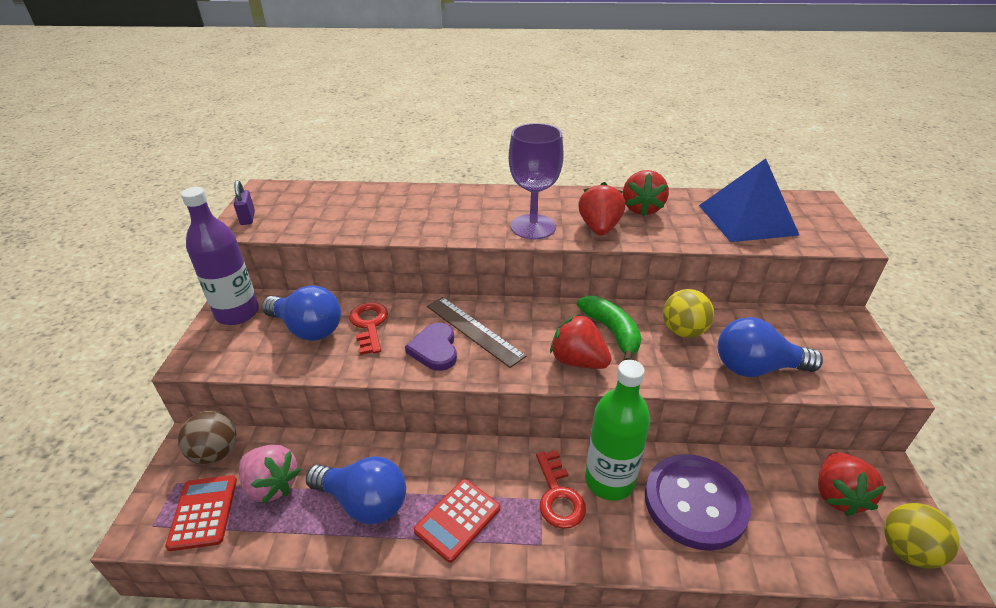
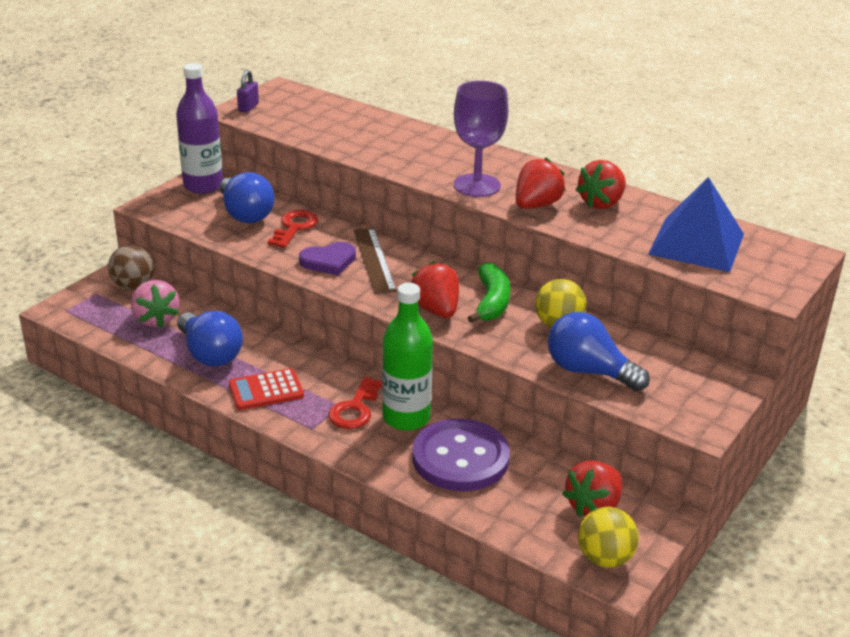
camera: 30 degrees right, 5 degrees down
(203, 512) = (101, 316): red calculator -> none
(435, 349) = (329, 261): purple heart -> purple heart turned 135 degrees counterclockwise

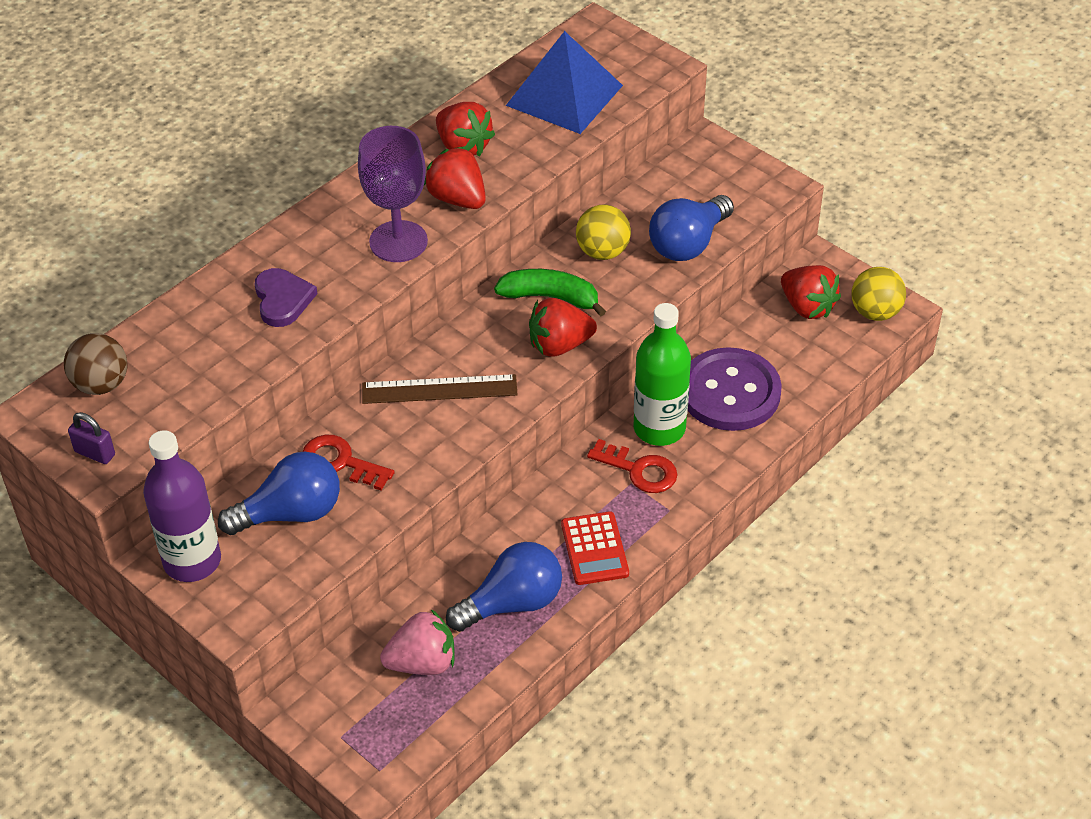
camera: 80 degrees left, 15 degrees up
(133, 286) = (332, 692): brown ball -> brown ball (101, 384)
(329, 261) = (434, 432): purple heart -> purple heart (282, 300)

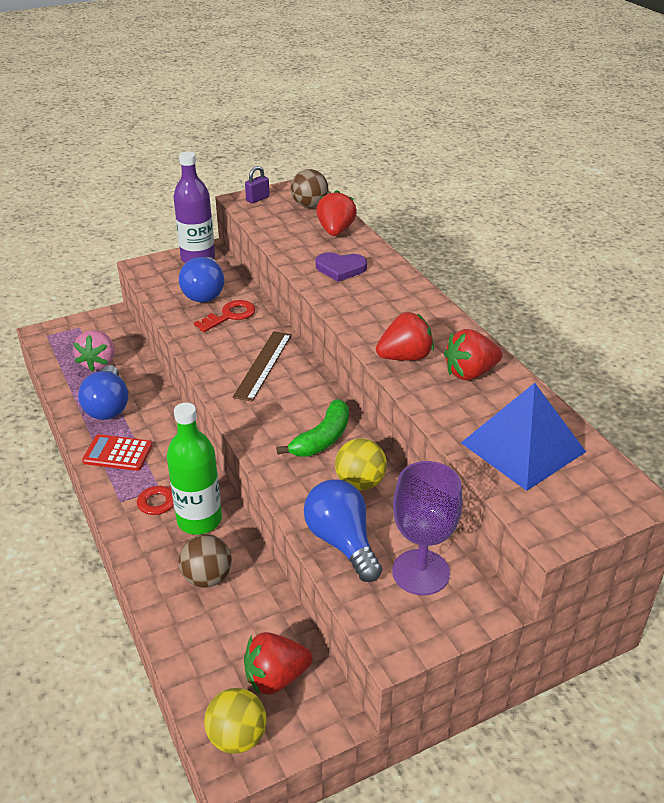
camera: 110 degrees right, 10 degrees down
(398, 241) = (370, 321): purple goblet -> purple goblet (420, 572)
(559, 345) = (268, 430): red strawberry -> red strawberry (335, 231)
(730, 392) = (207, 577): purple button -> brown ball

